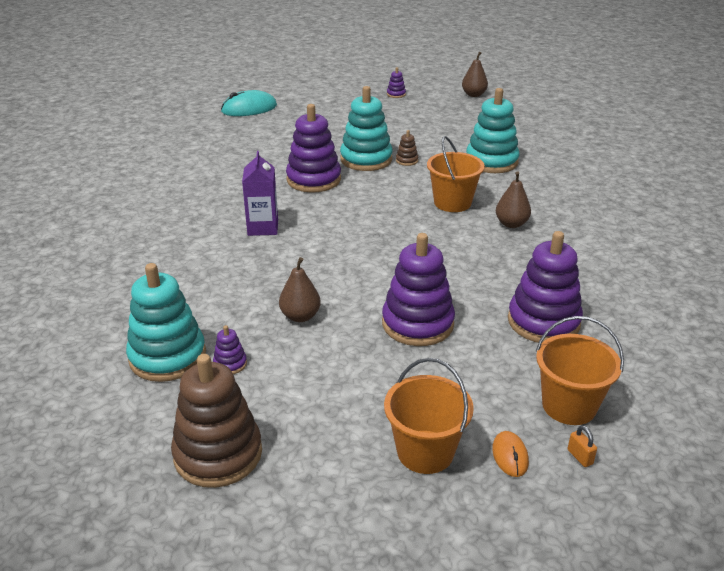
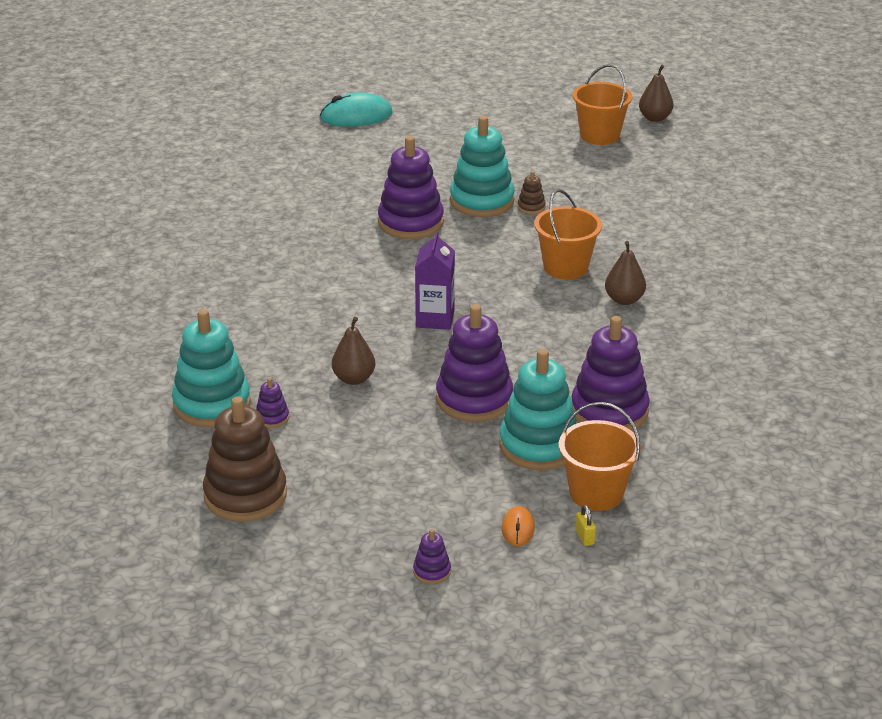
camera: 10 degrees right, 0 degrees up
(263, 227) = (337, 277): purple carton -> purple carton (435, 319)
(396, 94) = (551, 109): purple stacking toy -> purple stacking toy (432, 571)
(425, 452) = (438, 516): orange bucket -> orange bucket (600, 135)
(491, 161) = (636, 218): turquoise stacking toy -> turquoise stacking toy (538, 446)
(580, 457) = (584, 537): orange padlock -> yellow padlock

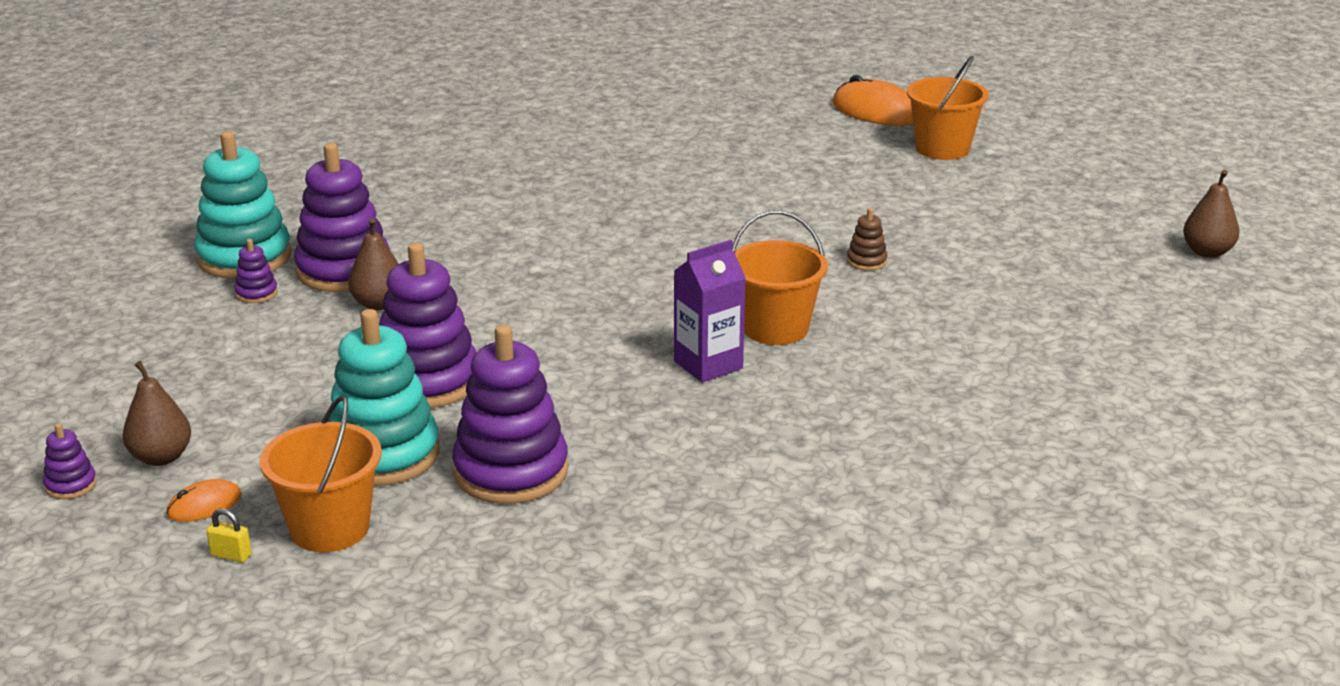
camera: 50 degrees right, 5 degrees down
(245, 495) = (107, 334): brown stacking toy -> none
(356, 116) = (876, 111): turquoise mouse -> orange mouse
(410, 222) = (719, 215): purple stacking toy -> purple stacking toy (344, 270)
(435, 319) = (553, 300): purple carton -> purple carton (708, 365)
(482, 201) = (829, 232): turquoise stacking toy -> none
(584, 537) = (231, 555): yellow padlock -> yellow padlock turned 75 degrees clockwise
(600, 135) = (1098, 237): orange bucket -> orange bucket (942, 149)
(624, 300) = (764, 389): brown pear -> brown pear (161, 457)

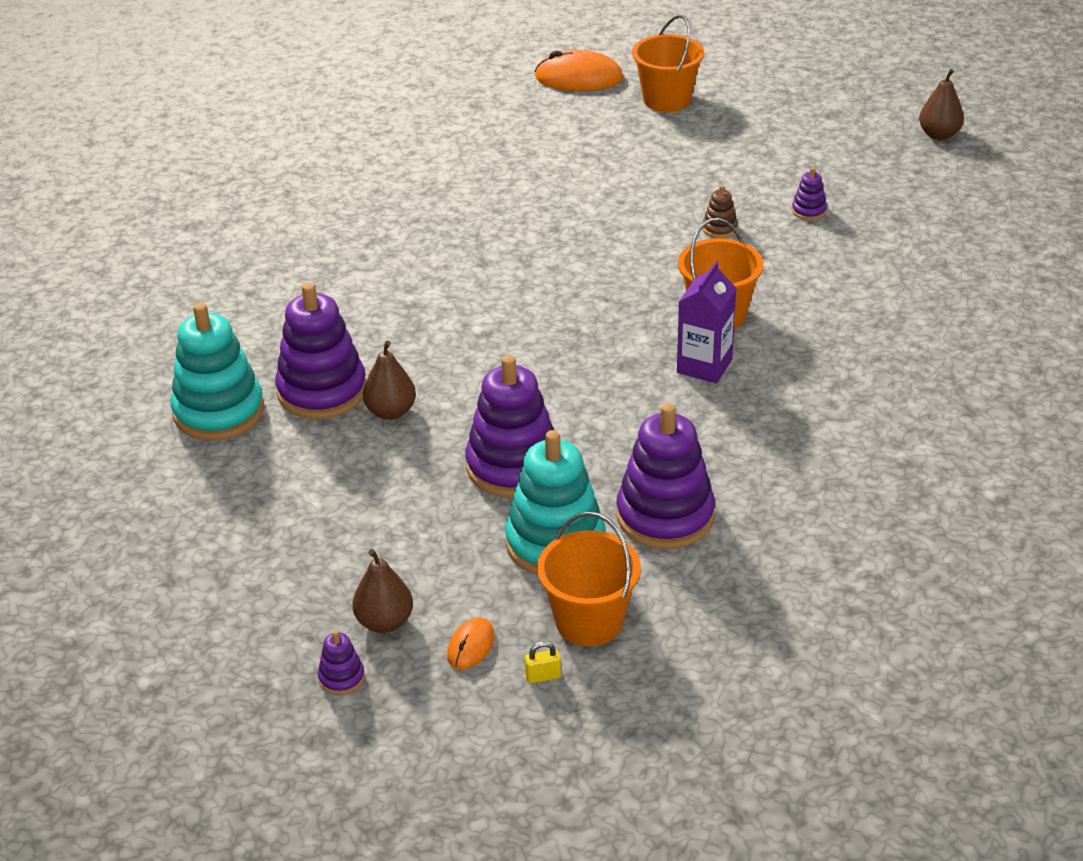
camera: 30 degrees left, 10 degrees up
(256, 293) = (274, 442): purple stacking toy -> purple stacking toy (809, 211)

